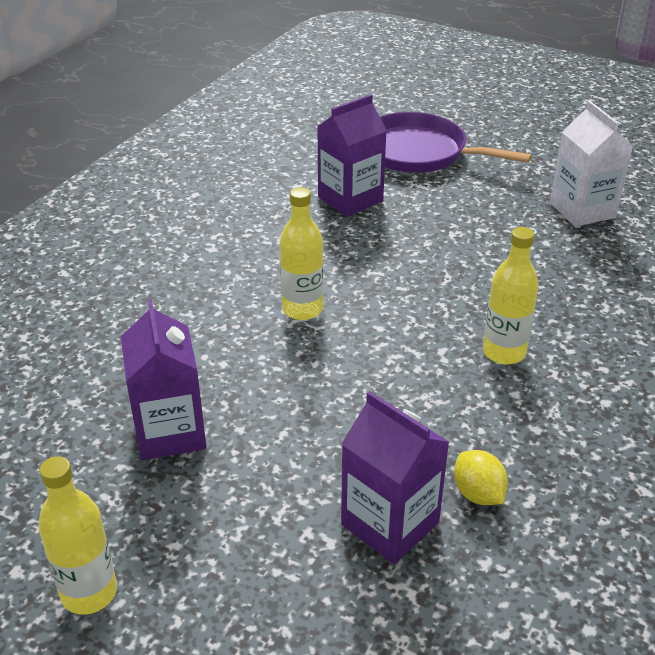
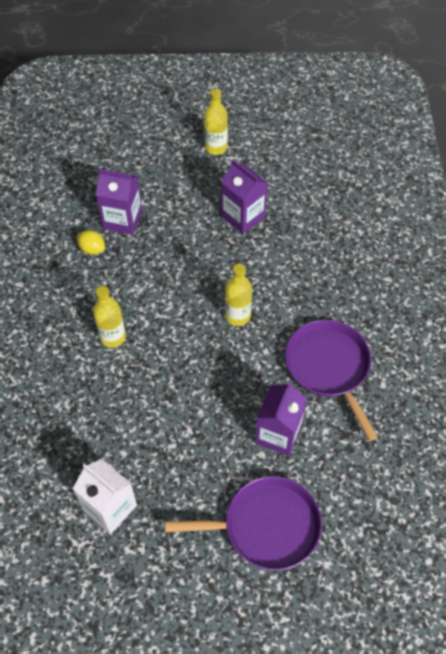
camera: 150 degrees right, 20 degrees up
(238, 225) = (329, 367): none -> purple pan

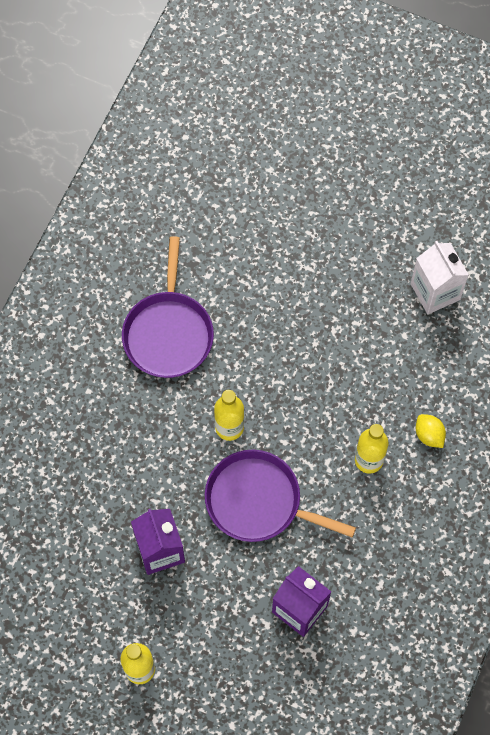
camera: 155 degrees left, 10 degrees up
(92, 249) = (350, 583): yellow lemon -> yellow lemon (429, 435)
(266, 526) = (305, 219): purple pan -> purple pan (258, 501)
(278, 434) = (253, 291): purple carton -> none

